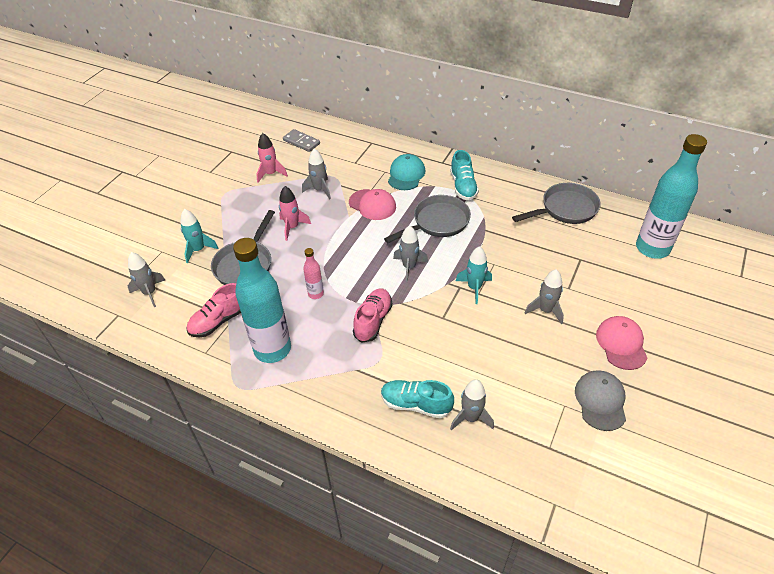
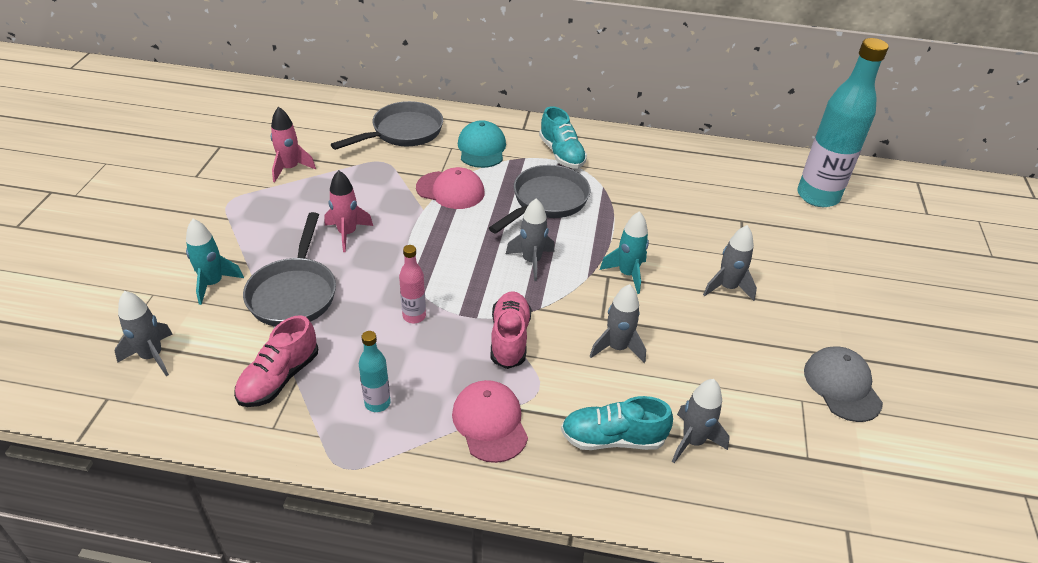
camera: 20 degrees left, 5 degrees down
(272, 349) = (377, 403): turquoise bottle -> turquoise bottle, size x0.45
(301, 142) = (320, 124): grey domino -> none
(319, 190) = (369, 181): grey rocket -> grey rocket (617, 348)
(565, 209) = (698, 165): grey pan -> grey pan (402, 132)
(621, 344) = (834, 312): pink cap -> pink cap (490, 422)

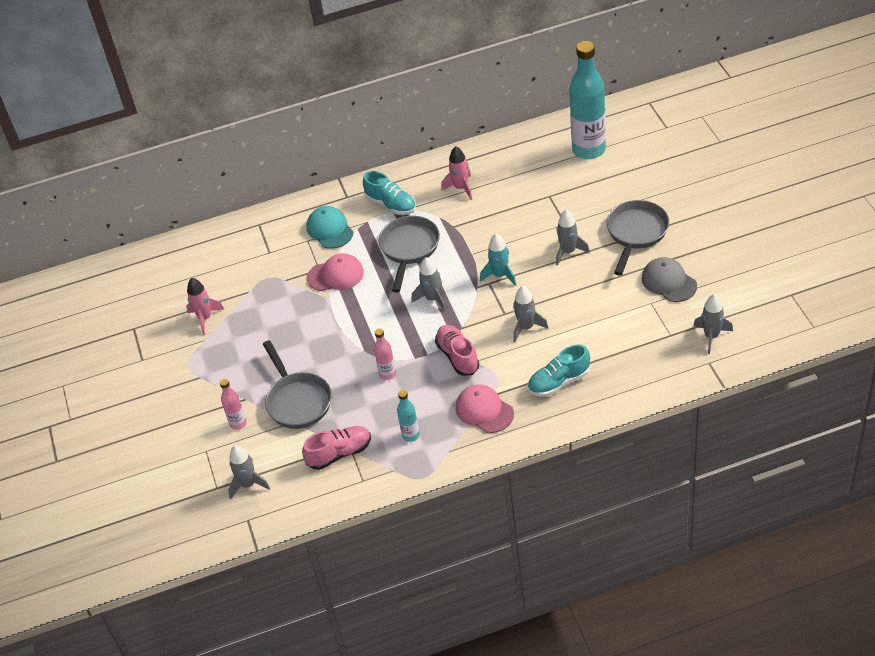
camera: 20 degrees left, 5 degrees up
(213, 283) = (238, 423): turquoise rocket -> pink bottle
(279, 378) = (339, 453): pink shoe -> pink shoe turned 120 degrees counterclockwise
(347, 233) = (293, 344): pink rocket -> pink rocket (461, 188)
(402, 132) = (260, 246): grey pan -> grey pan (636, 233)
(693, 441) = (603, 359): grey rocket -> grey rocket (711, 336)

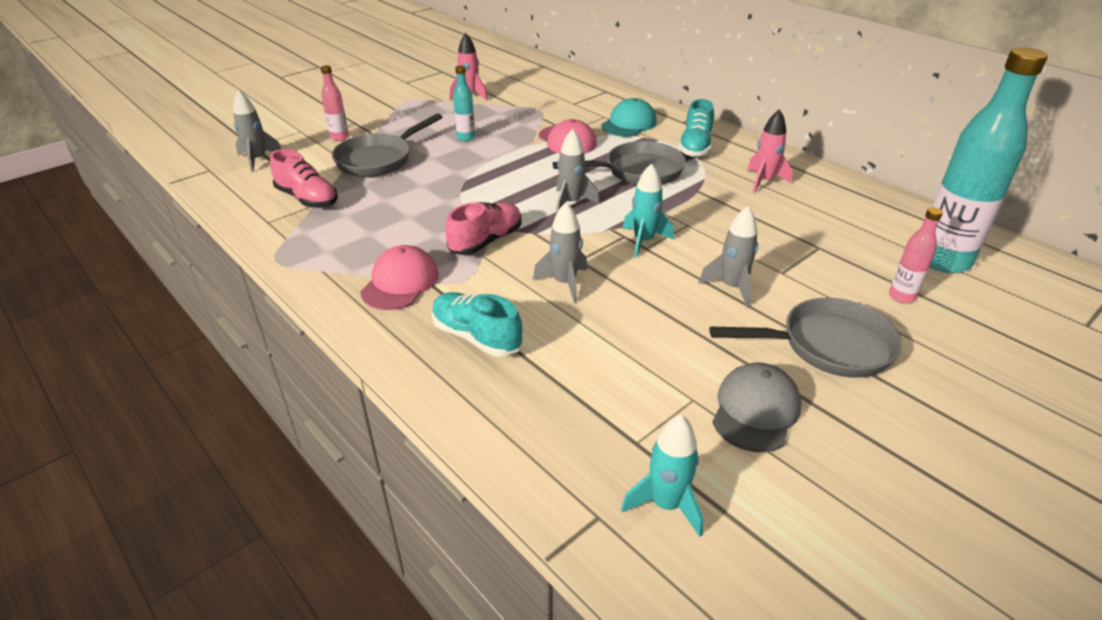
camera: 60 degrees right, 10 degrees down
(387, 374) = (436, 201): pink bottle -> pink bottle (901, 297)
(410, 435) = (344, 237): turquoise bottle -> turquoise bottle (466, 138)
(711, 336) = (666, 504): grey rocket -> turquoise rocket

